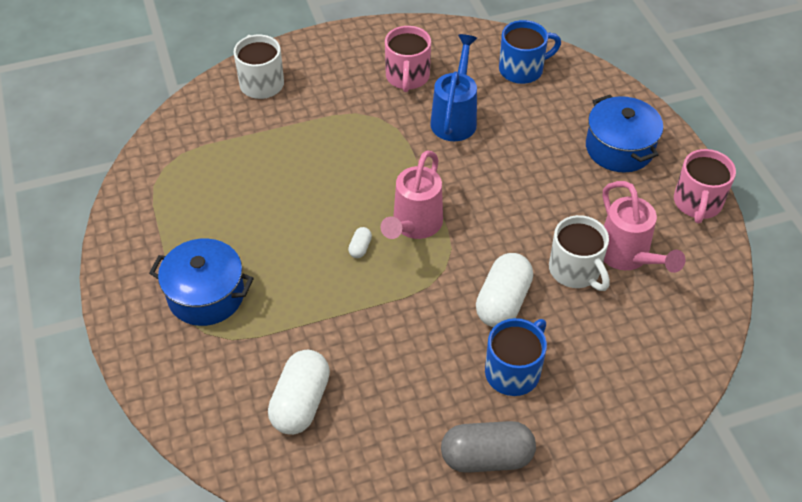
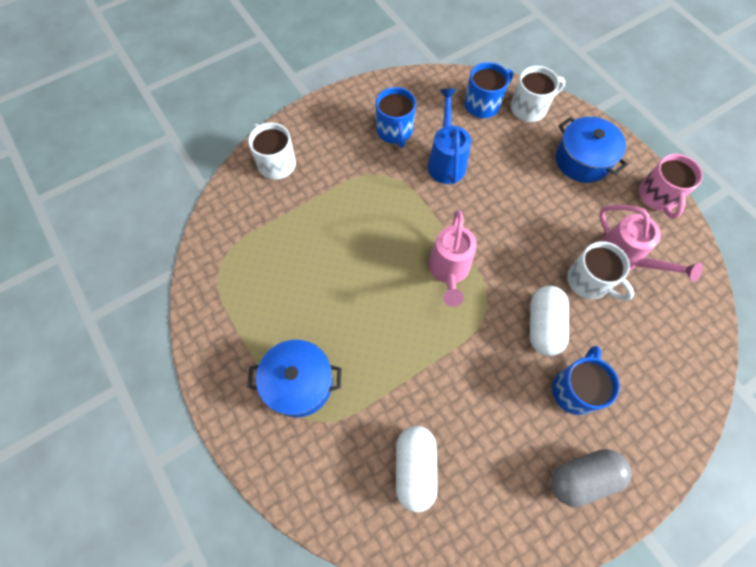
camera: 15 degrees left, 15 degrees up
(360, 248) = (412, 303): white capsule -> none
(407, 77) = (394, 131): pink mug -> blue mug
(577, 83) = (529, 108): none -> white mug

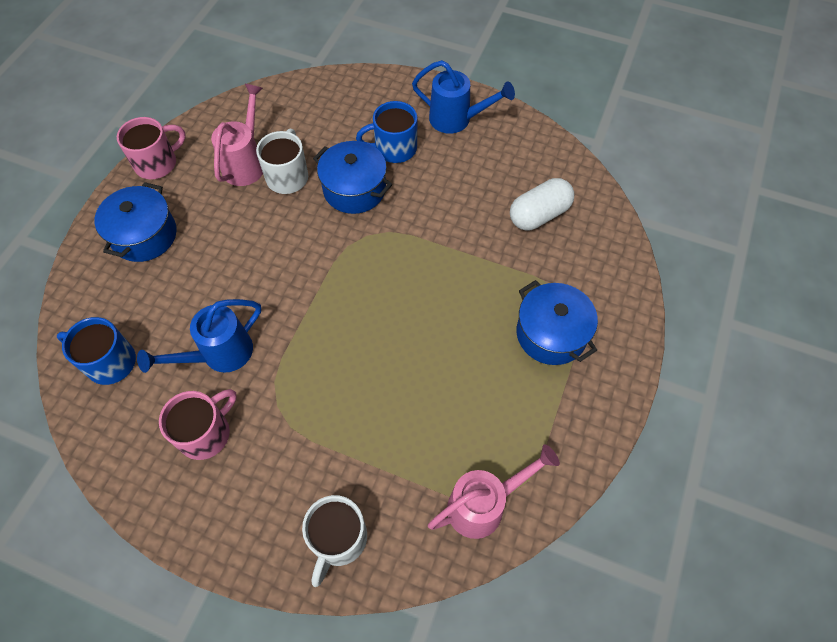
camera: 125 degrees left, 5 degrees down
(394, 131) = (206, 433): blue mug -> pink mug
(448, 271) = (353, 281): pink watering can -> pink watering can (483, 505)
(529, 108) = (91, 313): white mug -> none
(543, 325) = (354, 189): white capsule -> blue pot
(582, 477) = (456, 120): grey capsule -> blue watering can

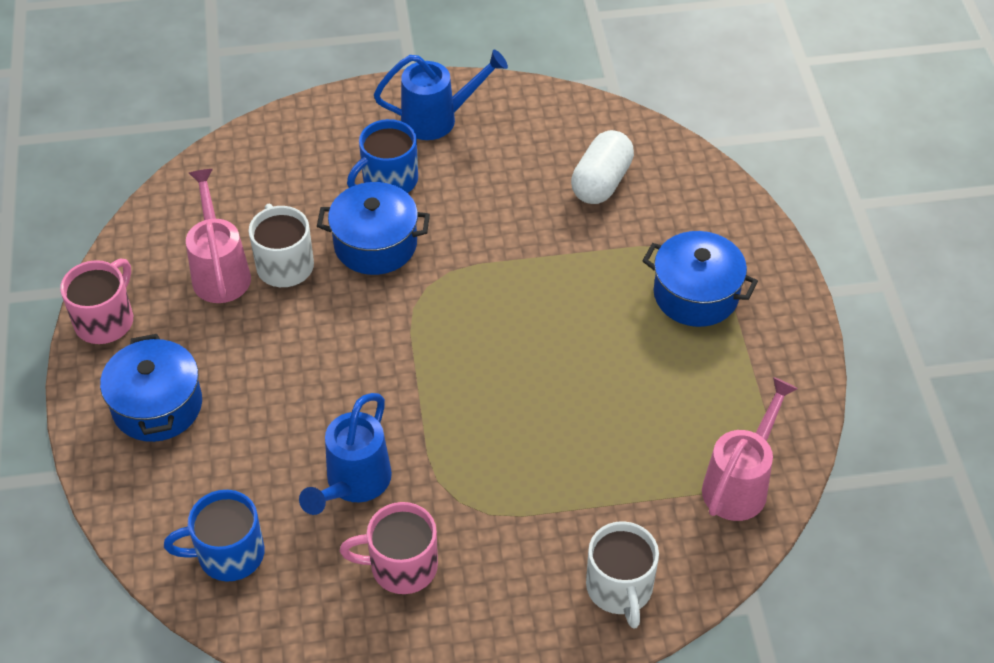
camera: 30 degrees left, 10 degrees down
(206, 433) = (401, 566): pink mug -> pink mug turned 105 degrees counterclockwise

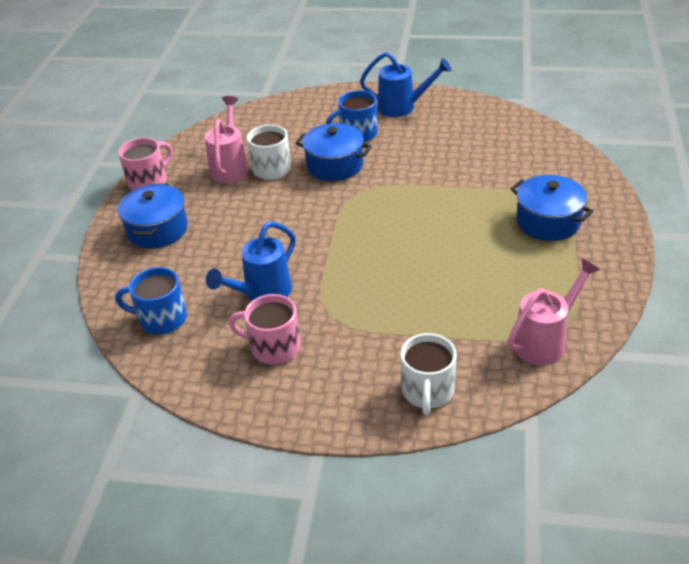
camera: 20 degrees right, 10 degrees down
(601, 182) = (501, 151): white capsule -> none

